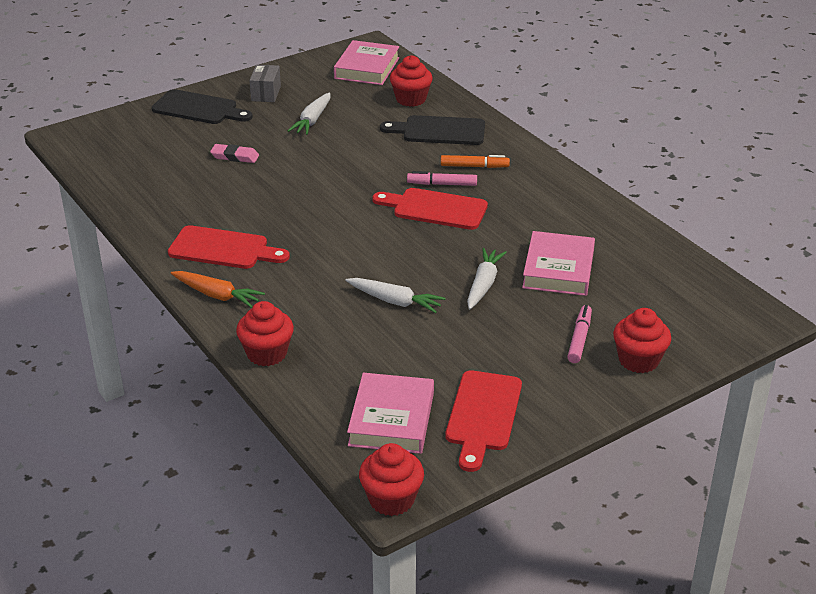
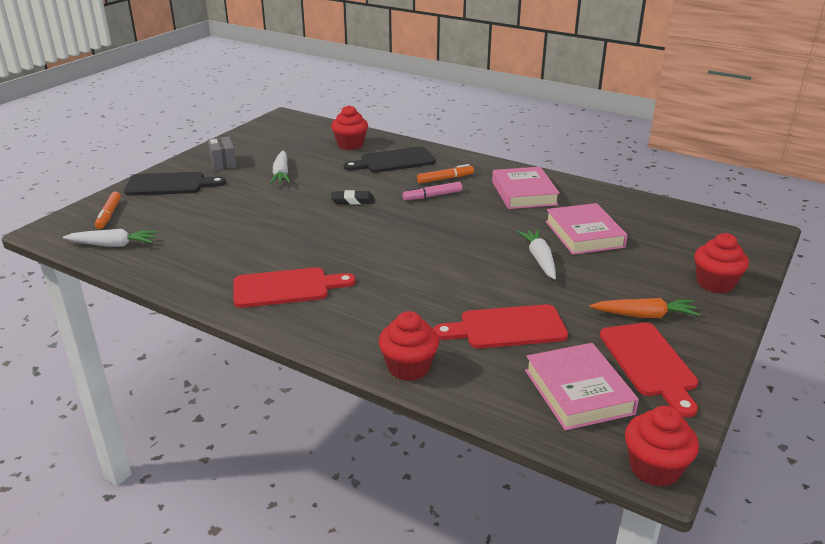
camera: 25 degrees left, 5 degrees down
(124, 131) = (109, 215): none -> orange marker
(217, 295) = (314, 329): orange carrot -> orange carrot (644, 315)
(235, 157) = (234, 213): pink eraser -> none
(357, 170) = (352, 201): none -> black eraser
(367, 68) = (295, 131): pink book -> pink book (524, 193)
(395, 301) = (481, 291): white carrot -> white carrot (113, 245)
(435, 209) = (444, 214): red cutting board -> red cutting board (507, 328)
(579, 339) = (655, 280): pink marker -> none

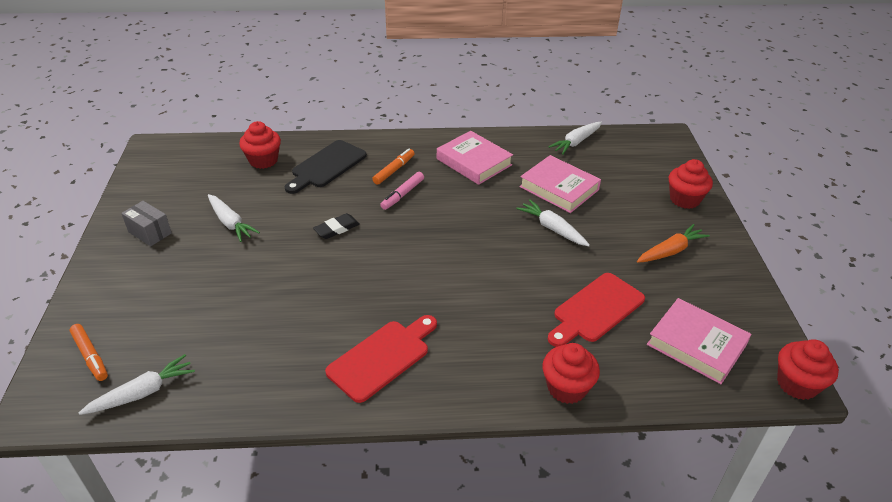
camera: 35 degrees left, 10 degrees up
(170, 184) = (119, 285): black cutting board -> none
(646, 207) = (576, 142): none -> white carrot
(649, 363) = (713, 294): red cutting board -> none

